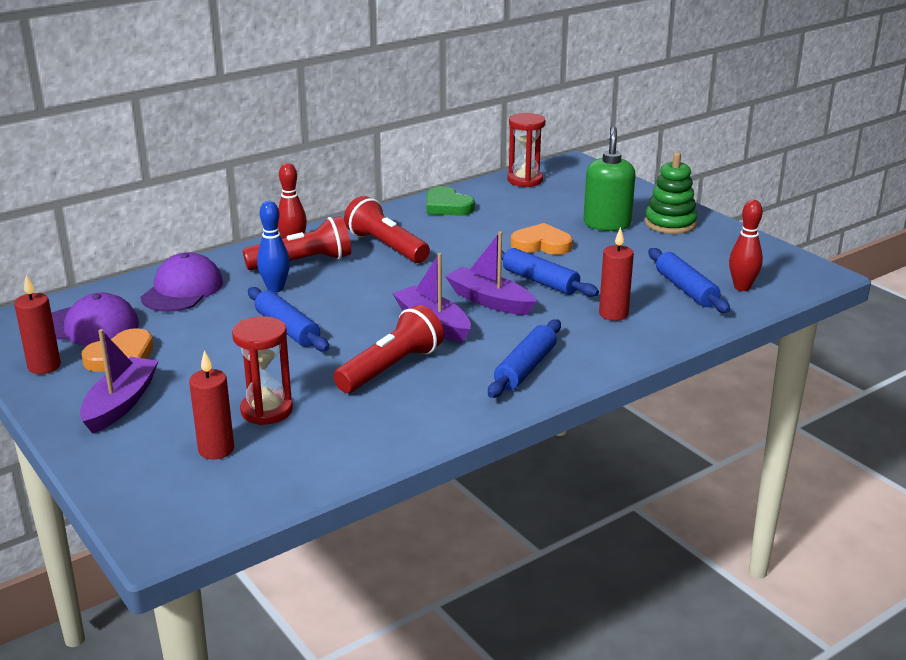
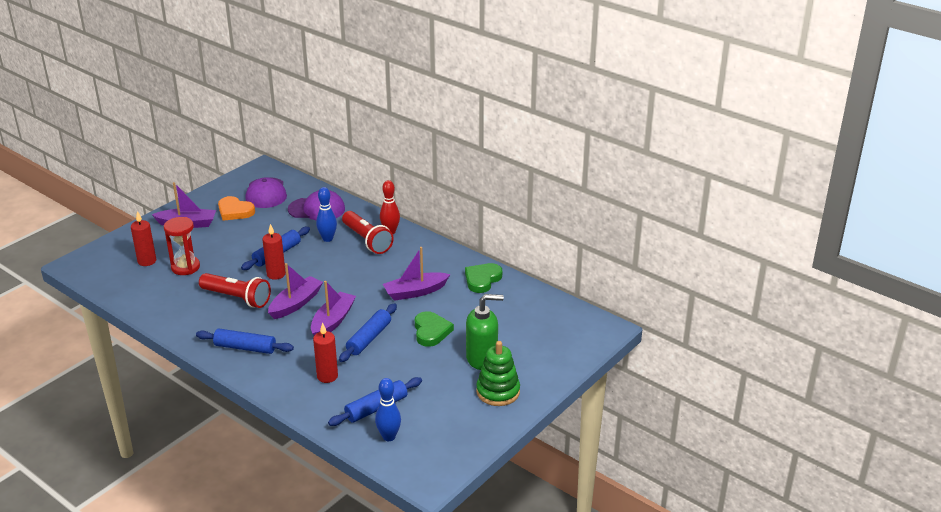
camera: 75 degrees right, 5 degrees up
(44, 366) = (221, 193): red candle -> red candle (276, 274)
(386, 247) = (402, 267): red flashlight -> none
(451, 245) = (415, 292): none -> purple boat
(525, 180) = (553, 308): red hourglass -> none
(541, 244) = (431, 331): orange heart -> green heart
(742, 287) = (389, 437): red bowling pin -> blue bowling pin

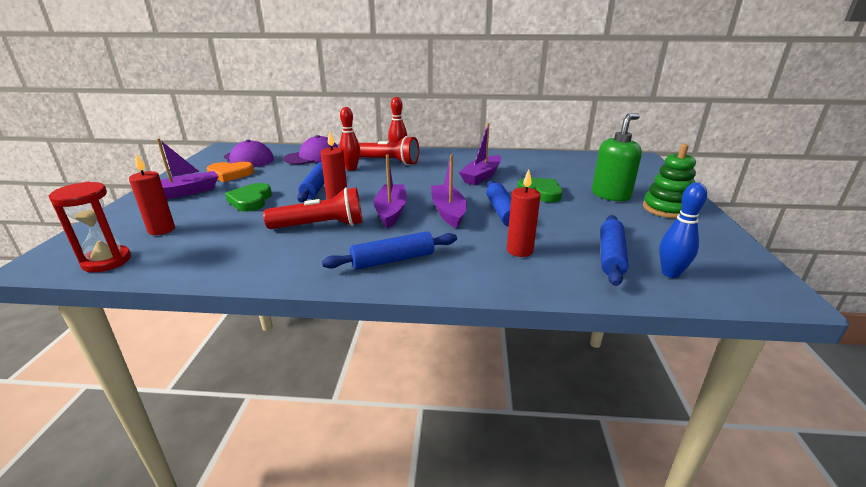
camera: 35 degrees left, 5 degrees down
(185, 267) = (222, 221): red hourglass -> red hourglass (107, 261)
(327, 239) = (351, 168): blue bowling pin -> red bowling pin
(482, 280) = (515, 158): green heart -> green heart (251, 200)

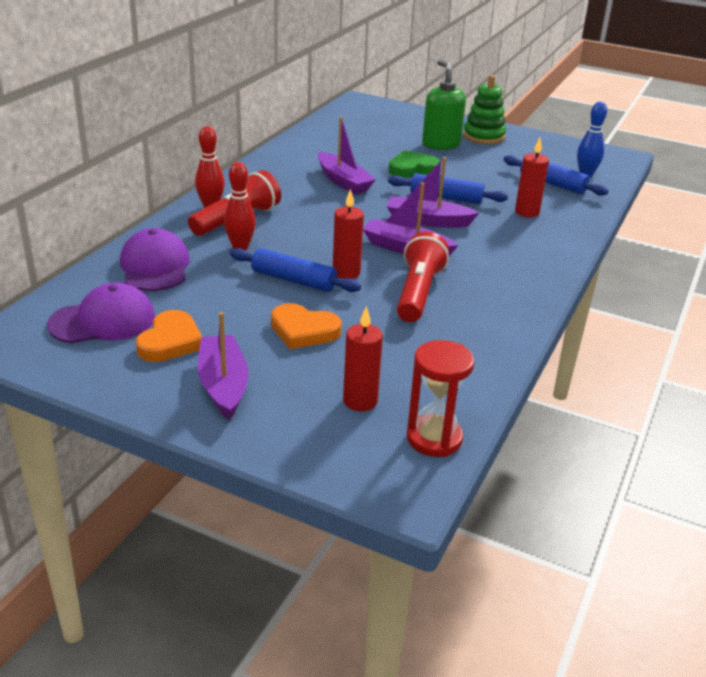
camera: 70 degrees left, 5 degrees up
(251, 200) = (303, 330): green heart -> orange heart
(393, 260) = (516, 268): blue rolling pin -> none

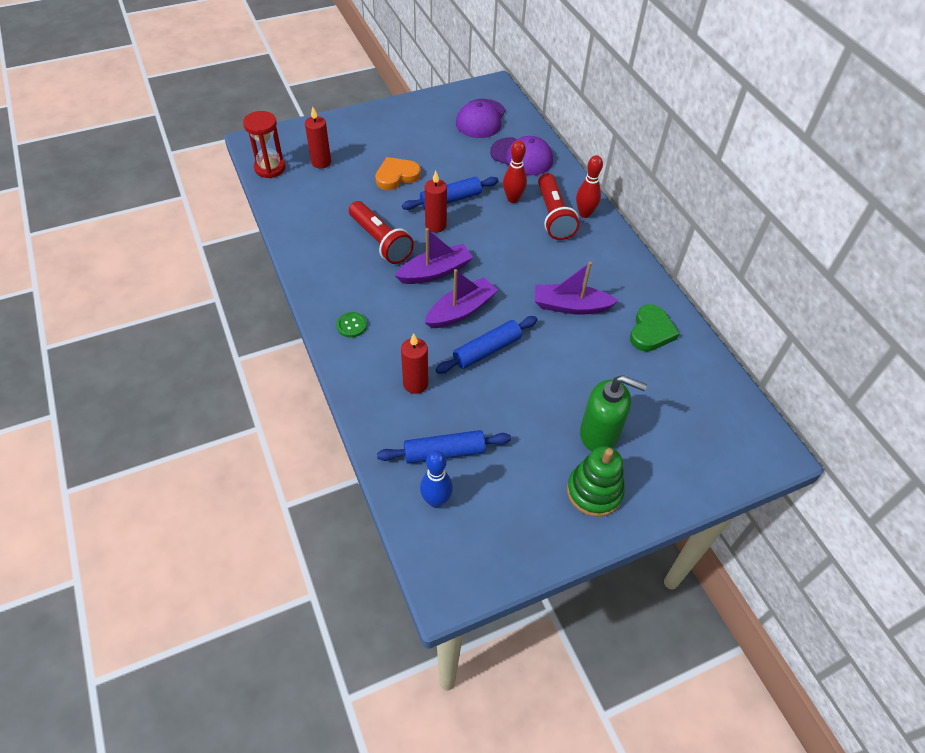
camera: 130 degrees right, 20 degrees up
(170, 341) = (438, 131): orange heart -> none
(223, 385) = (384, 130): purple boat -> none
(412, 168) = (560, 369): green heart -> green heart (651, 331)
(533, 261) = (351, 325): none -> green button

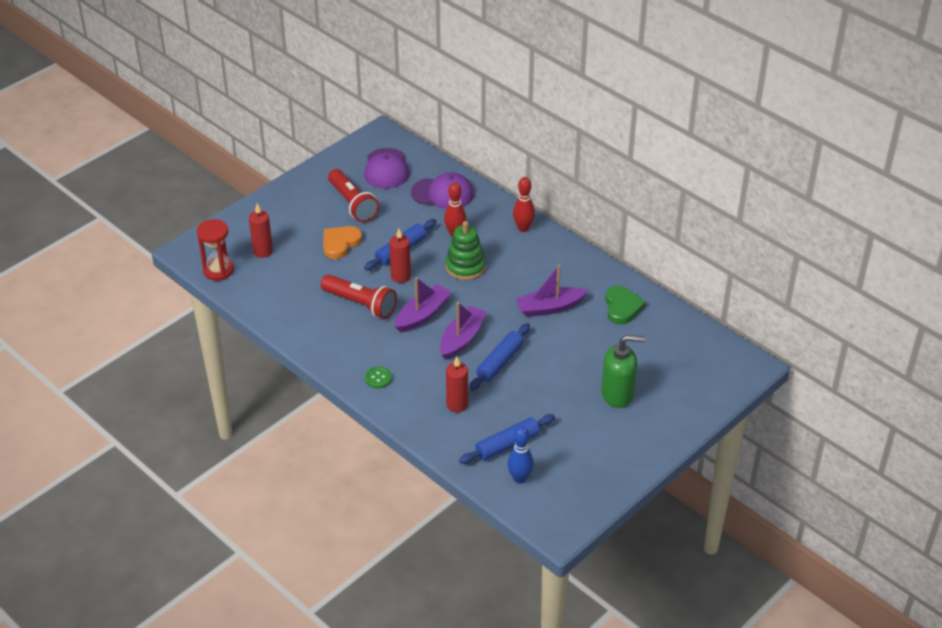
camera: 20 degrees left, 10 degrees down
(553, 216) = (497, 238): red flashlight -> red flashlight (352, 204)
(594, 491) = (632, 434): green stacking toy -> green stacking toy (465, 267)

